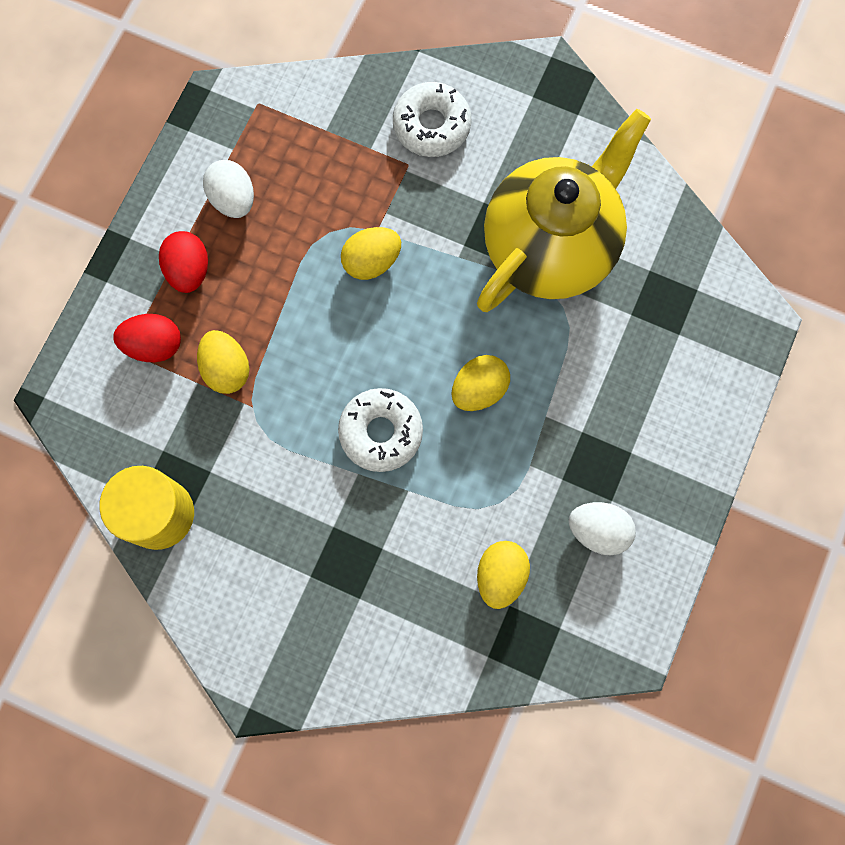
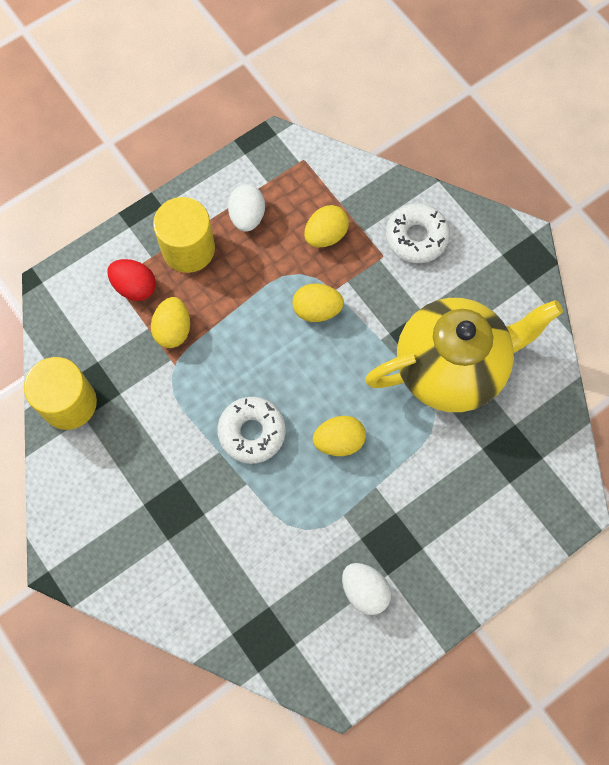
camera: 30 degrees right, 5 degrees down
(189, 270) = (188, 249): red egg -> yellow cylinder
(500, 575) = (275, 581): yellow egg -> yellow egg (325, 235)

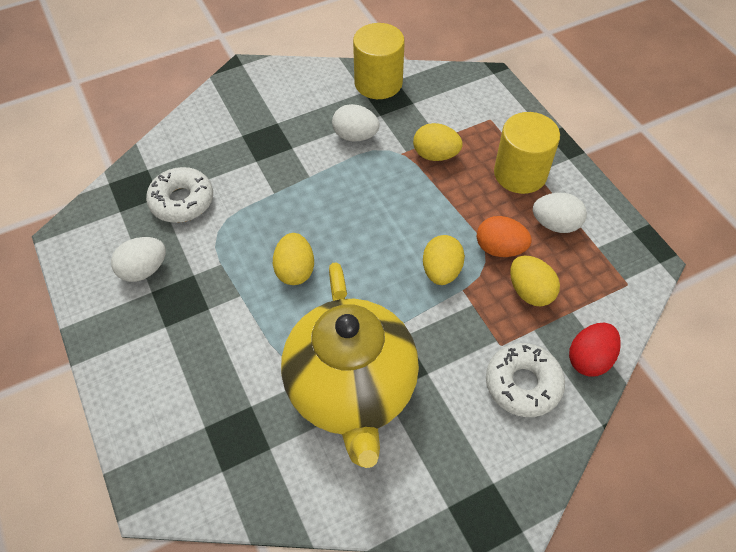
camera: 100 degrees right, 15 degrees down
(135, 287) = (482, 132): red egg -> red egg (589, 359)
(155, 414) = (355, 136): none -> white egg
(252, 432) = (322, 202): white donut -> white donut (182, 201)
(283, 262) = (500, 248): none -> orange egg

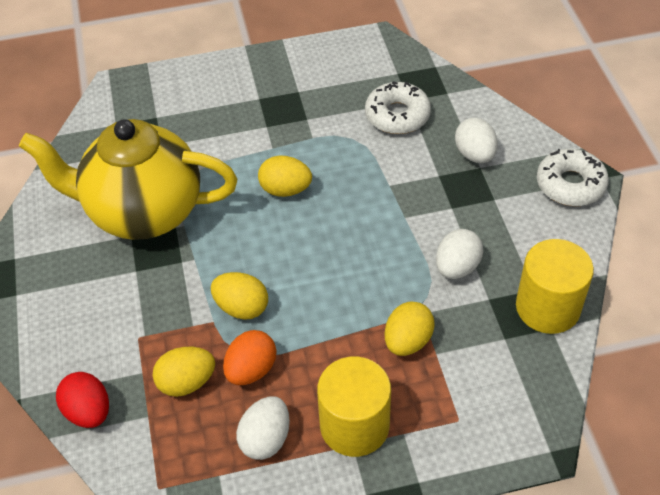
camera: 105 degrees right, 5 degrees down
(144, 270) = (323, 87): white egg -> white egg (475, 154)
(523, 384) = (90, 343): white donut -> white donut (570, 184)

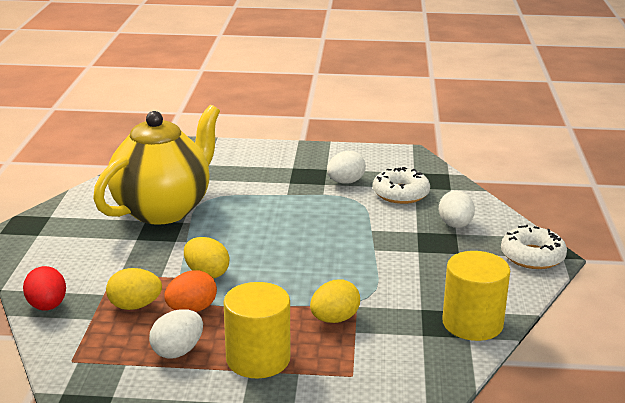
camera: 15 degrees right, 25 degrees down
(143, 212) = (163, 210): yellow teapot -> yellow teapot turned 105 degrees clockwise
(285, 190) = (283, 217): yellow egg -> none
(457, 267) = (403, 285): white egg -> white egg (345, 182)

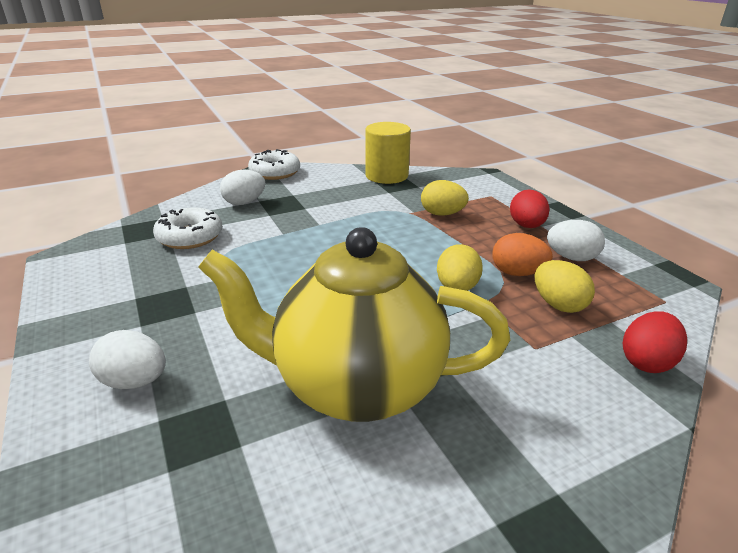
camera: 120 degrees left, 5 degrees up
(258, 359) = (526, 226): yellow cylinder -> red egg
(345, 182) = (175, 273): white egg -> white egg (135, 381)

